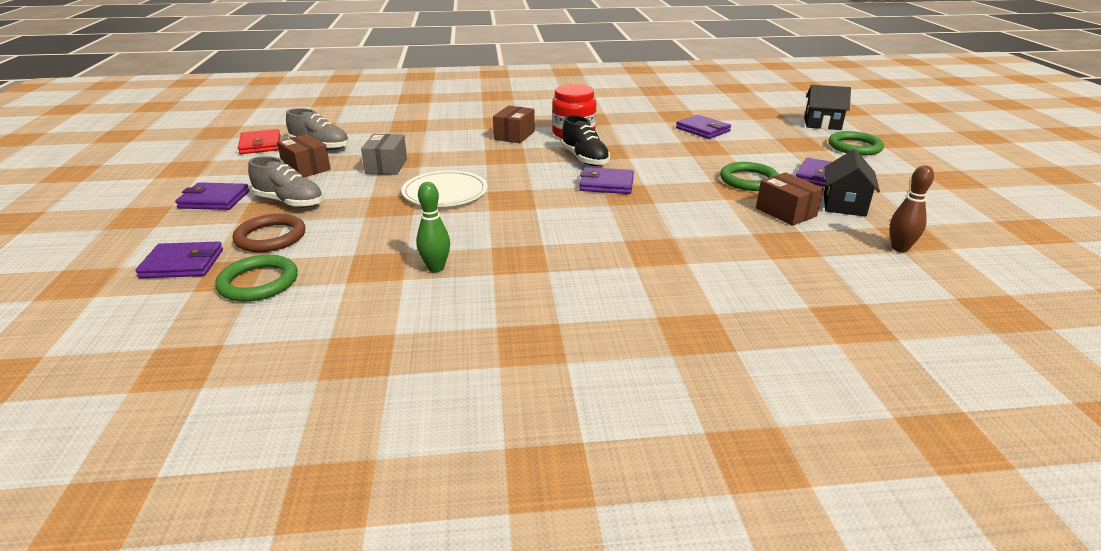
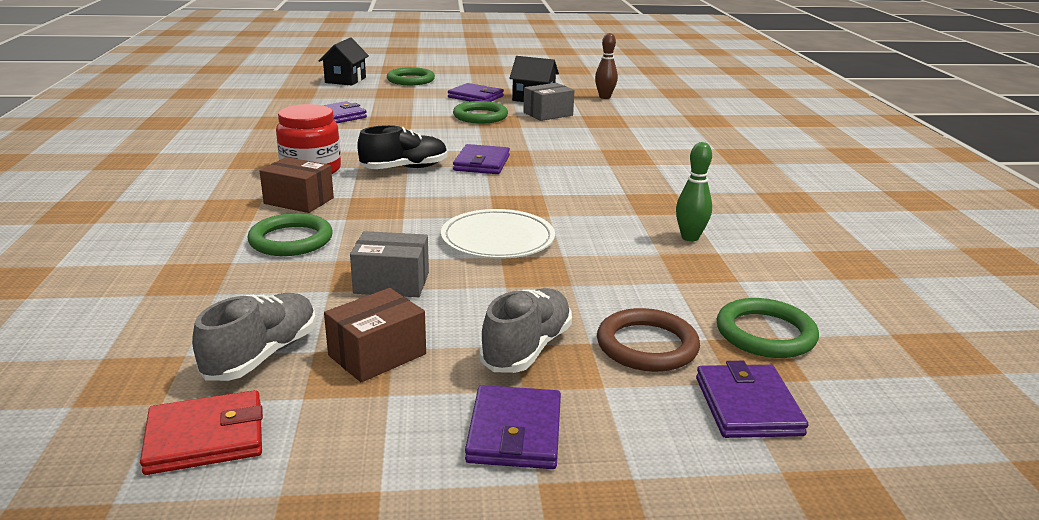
camera: 90 degrees left, 5 degrees down
(452, 139) = (291, 240): none -> green ring
(786, 212) = (548, 114): brown box -> grey box

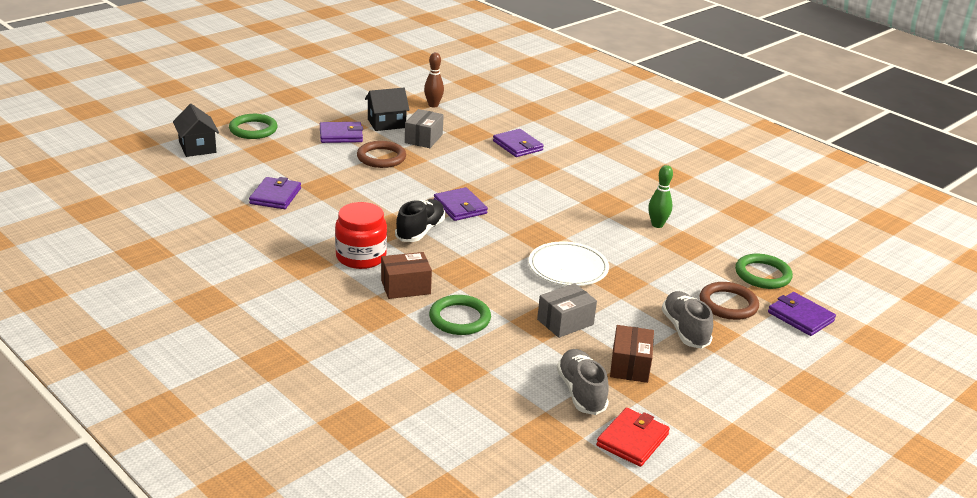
camera: 40 degrees left, 5 degrees up
(480, 116) = (381, 157): green ring -> brown ring
(514, 432) = (740, 373): purple wallet -> purple wallet (517, 146)

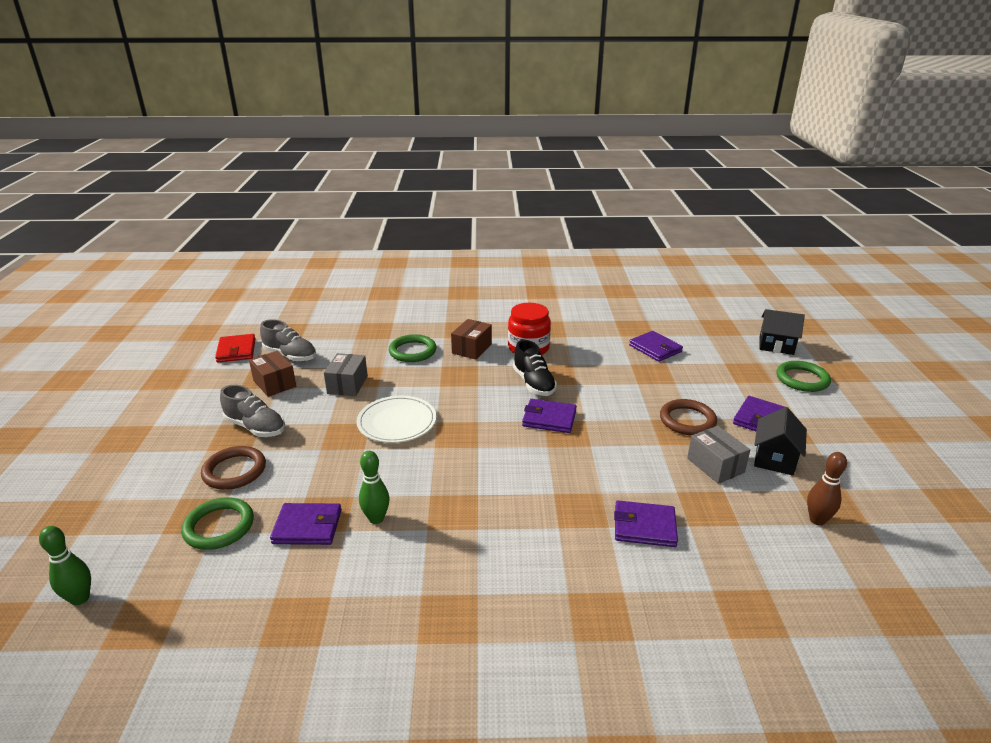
camera: 135 degrees right, 0 degrees up
(800, 317) = (155, 500): purple wallet -> purple wallet (307, 527)
(869, 283) = (80, 598): none -> green bowling pin

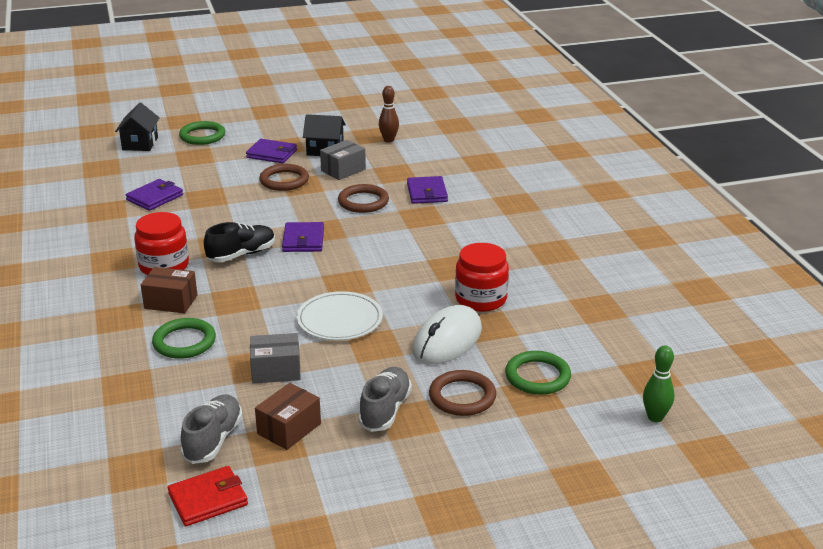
camera: 105 degrees left, 0 degrees up
(307, 527) = (509, 329): purple wallet -> none
(321, 479) = (447, 340): none -> white mouse
(376, 519) = (481, 299): green bowling pin -> red jar
(627, 469) = (363, 202): none -> brown ring

